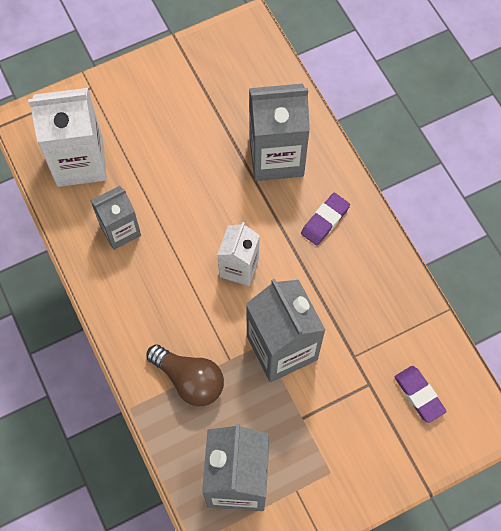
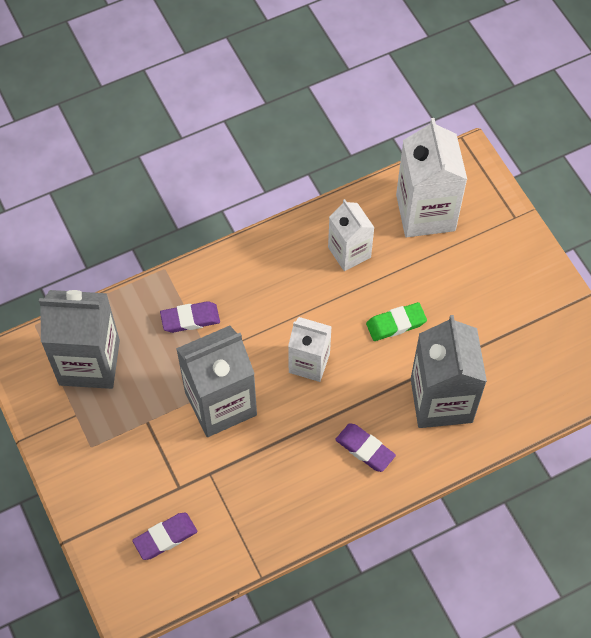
camera: 90 degrees right, 5 degrees down
(120, 230) = (349, 252): grey carton -> white carton
(189, 380) = (190, 319): brown light bulb -> purple eraser
(199, 191) = (396, 324): none -> green eraser

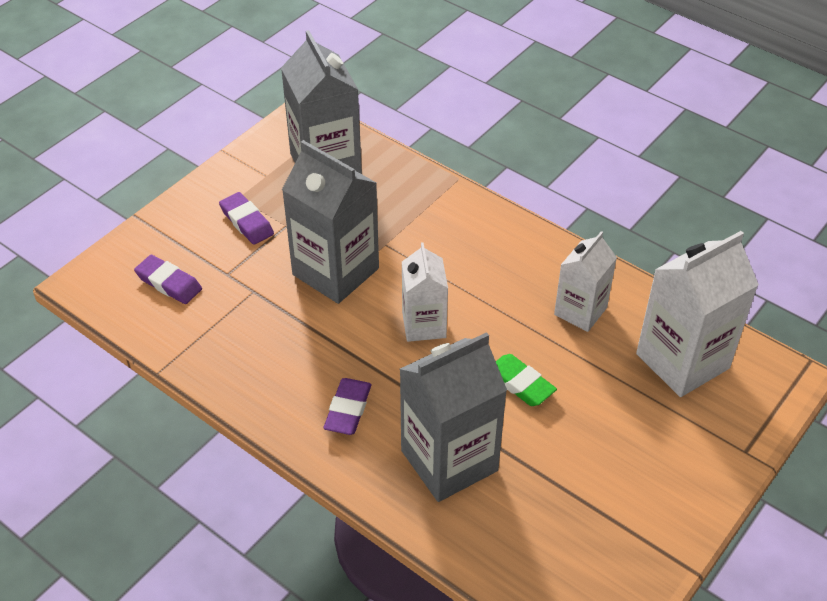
camera: 65 degrees right, 15 degrees down
(190, 319) = (415, 216): purple eraser -> purple eraser (246, 222)

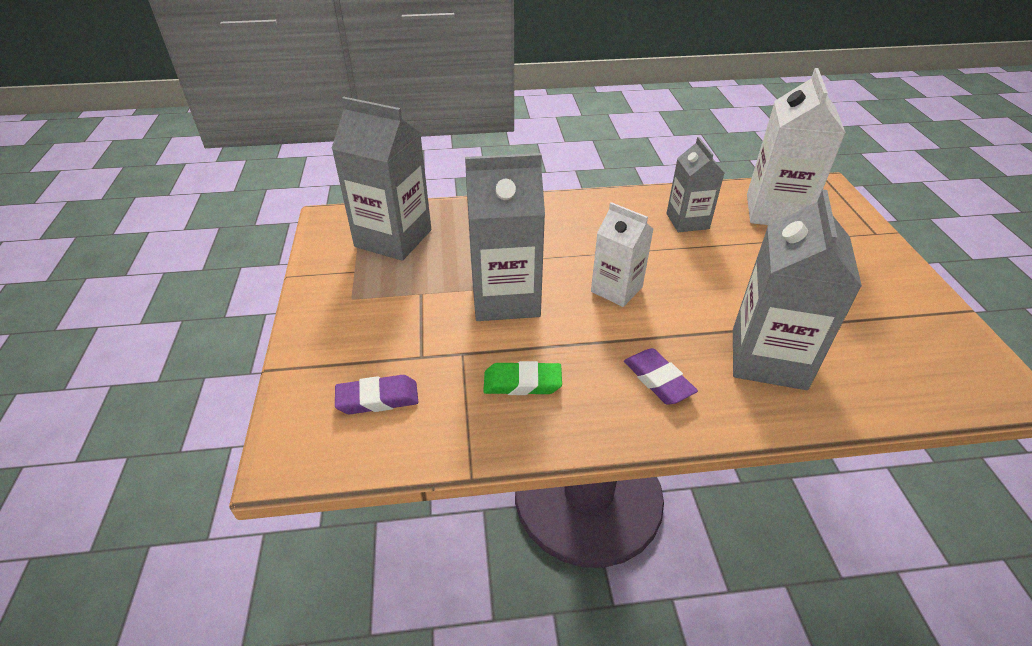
camera: 45 degrees left, 5 degrees down
(246, 222) = (384, 310): purple eraser -> none
(520, 383) = (725, 281): green eraser -> green eraser (522, 383)
(580, 311) = (687, 221): white carton -> grey carton

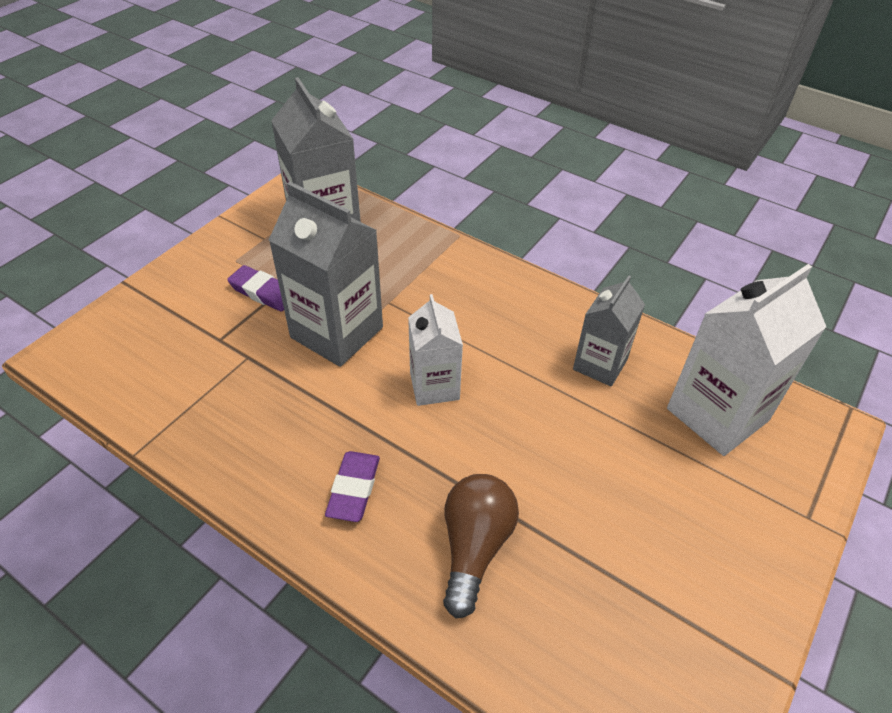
camera: 40 degrees right, 5 degrees up
(378, 398) = (154, 351): purple eraser -> purple eraser (263, 292)
(522, 383) = (255, 411): green eraser -> none
(768, 358) = (474, 547): grey carton -> brown light bulb

